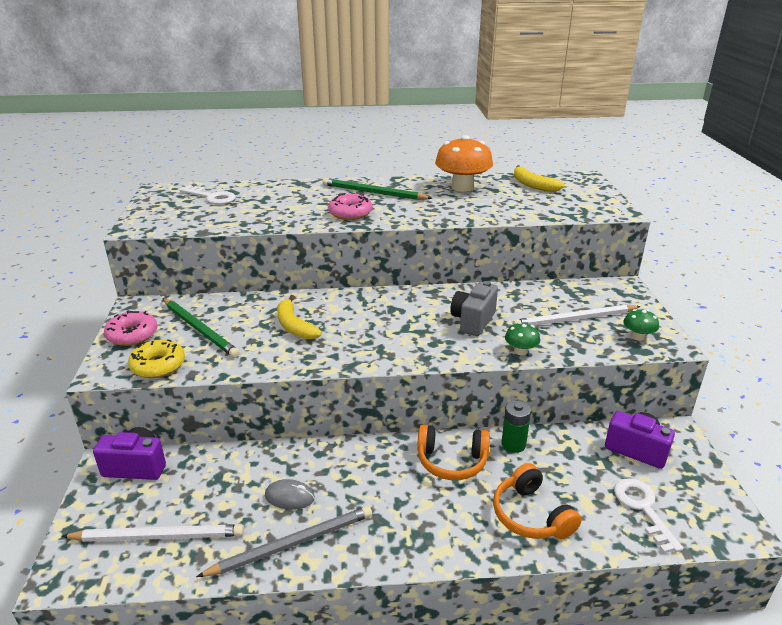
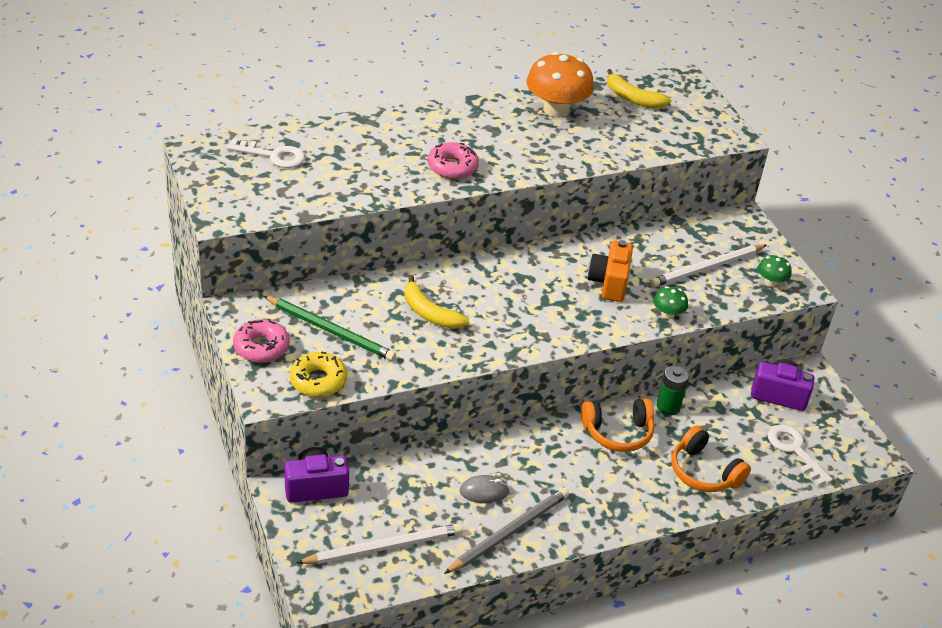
camera: 20 degrees left, 10 degrees up
(373, 192) = (460, 129): green pencil -> none
(473, 321) = (609, 283): grey camera -> orange camera

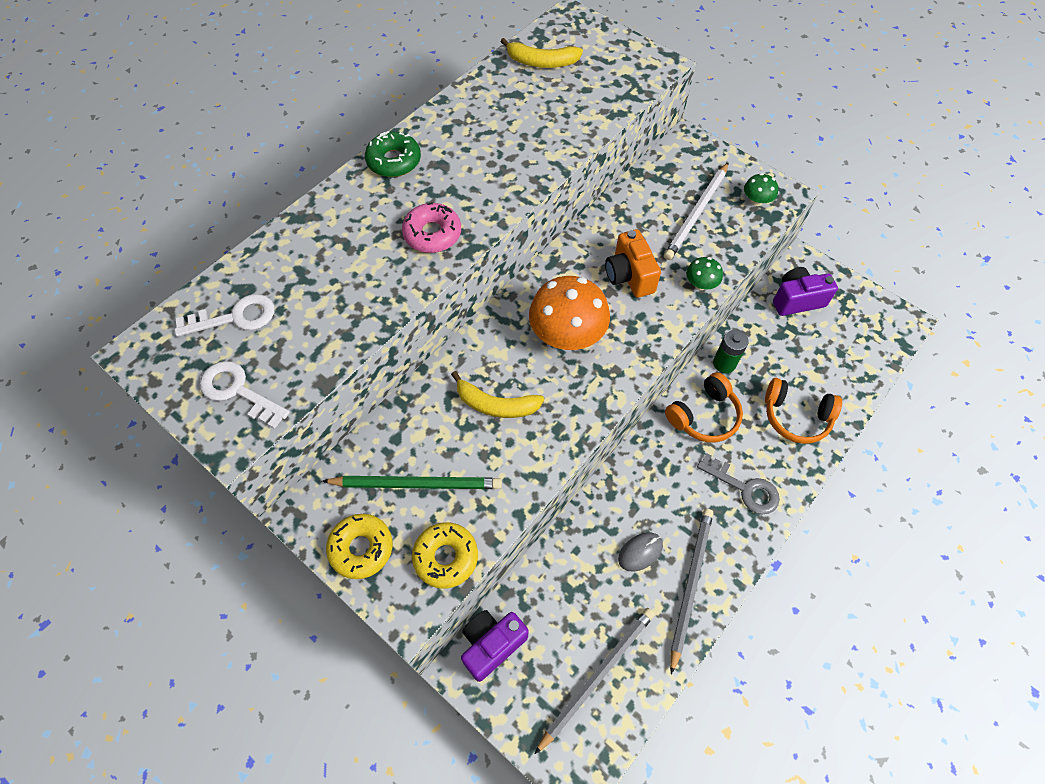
camera: 25 degrees left, 20 degrees up
(261, 347) = (361, 548): pink donut -> yellow donut
(384, 547) = (597, 676): white pencil -> grey pencil
(459, 114) = (394, 161): none -> green donut
(556, 109) = (482, 110): orange mushroom -> orange mushroom (567, 335)
(612, 496) = (744, 488): none -> grey key
(794, 450) = (845, 351): white key -> white key (238, 391)

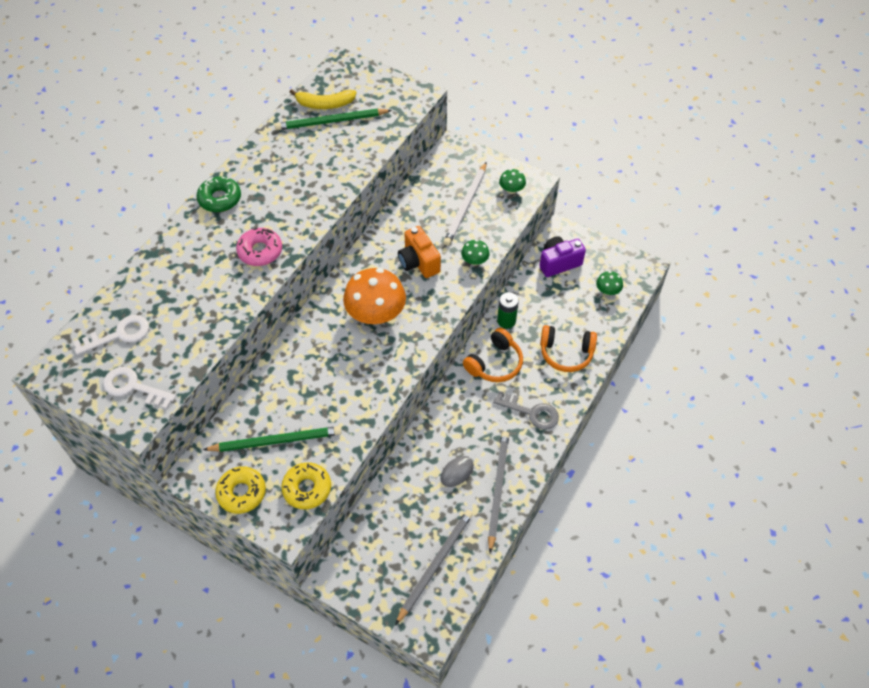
camera: 10 degrees left, 5 degrees down
(492, 645) = (352, 557): purple camera -> none
(496, 405) = (328, 374): yellow banana -> none
(546, 84) = (331, 121): none -> green pencil
(855, 344) = (607, 291): none -> green mushroom

